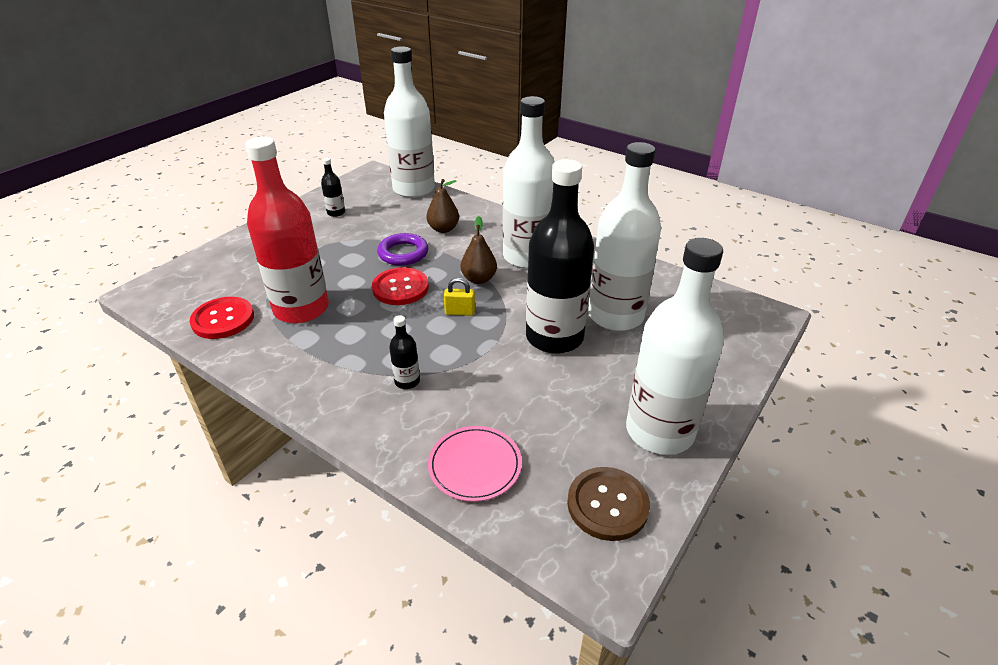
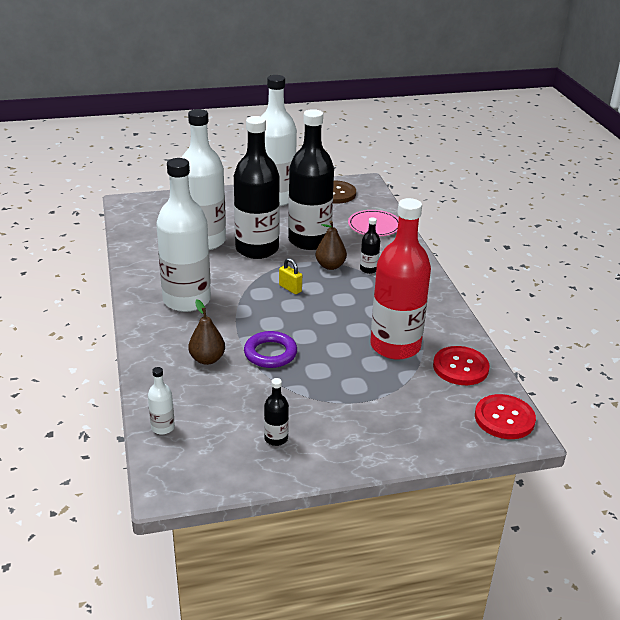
camera: 140 degrees left, 5 degrees down
(400, 288) = (308, 325): red button -> red button (504, 418)
(414, 189) = (163, 427): white bottle -> white bottle, size x0.40
(479, 279) = (246, 302): brown pear -> brown pear (330, 266)
(520, 383) = (309, 240): none -> black bottle

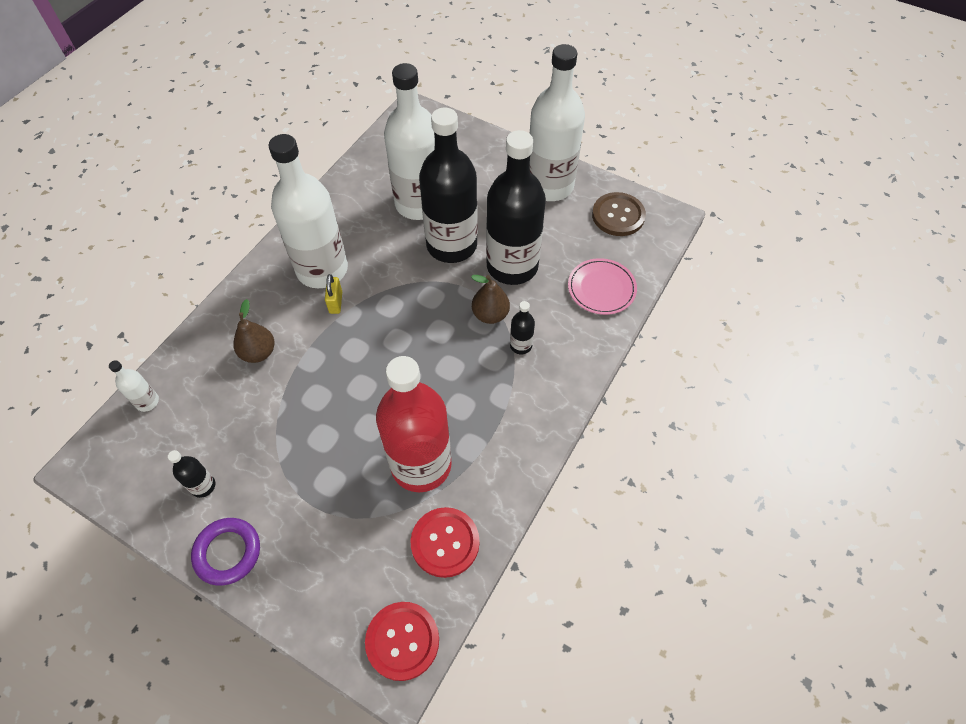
camera: 45 degrees right, 25 degrees up
(270, 353) = (311, 385): purple ring -> purple ring (228, 552)
(290, 288) = (420, 318): yellow padlock -> yellow padlock (336, 302)

